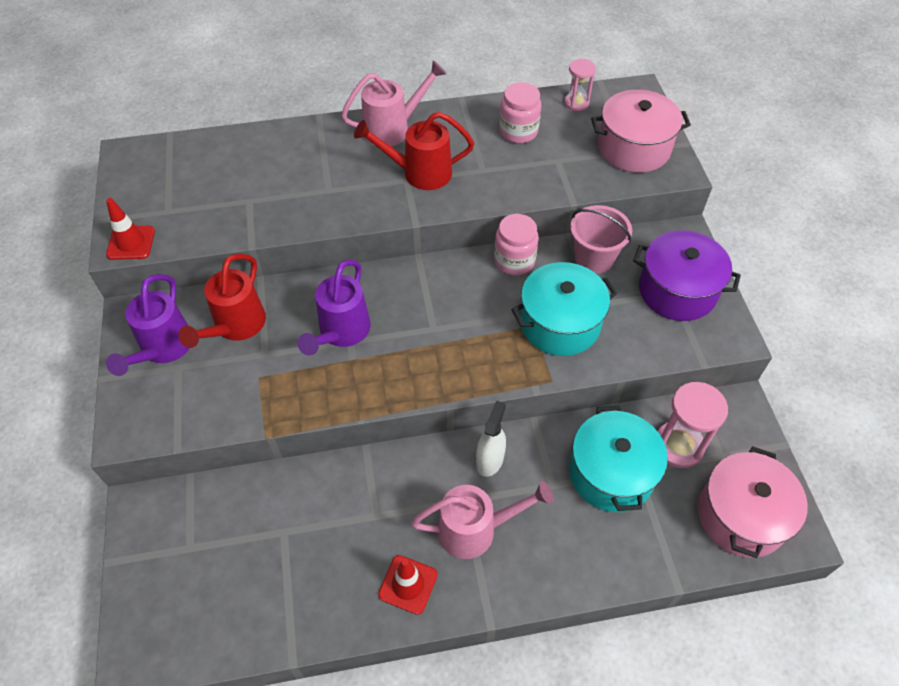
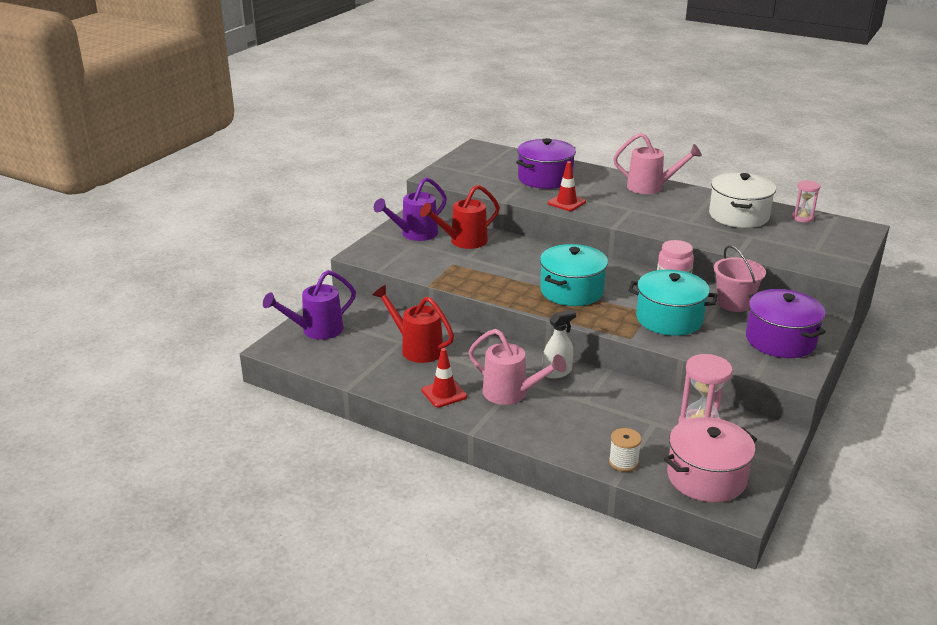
camera: 40 degrees right, 25 degrees down
(131, 243) = (440, 177): red traffic cone -> red traffic cone (566, 202)
(264, 174) = (545, 178): none -> purple pot
(341, 332) = (521, 267): purple watering can -> purple watering can (316, 330)
(419, 173) = (644, 209): red watering can -> red watering can (417, 348)
(518, 132) = (738, 215): pink jar -> white pot
(611, 473) = (633, 415): turquoise pot -> turquoise pot (572, 291)
(633, 148) = (819, 250): pink pot -> none
(661, 552) = (623, 462): none -> white spool

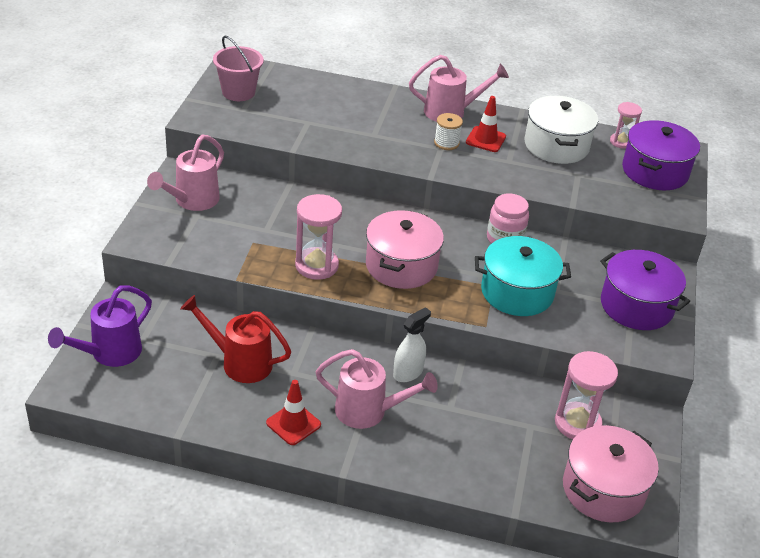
camera: 20 degrees left, 10 degrees up
(415, 234) = (192, 201): purple watering can -> pink watering can
(463, 241) = (254, 206): red watering can -> none
(499, 283) = (316, 265): none -> pink hourglass
(545, 178) = (329, 109): purple pot -> purple pot (655, 171)
(566, 202) = (366, 145): red traffic cone -> red traffic cone (485, 139)
(572, 291) = (401, 266): turquoise pot -> pink pot
(623, 462) = (515, 485): white spool -> white spool (446, 143)
(734, 303) = (575, 260): pink bucket -> pink bucket (238, 92)

